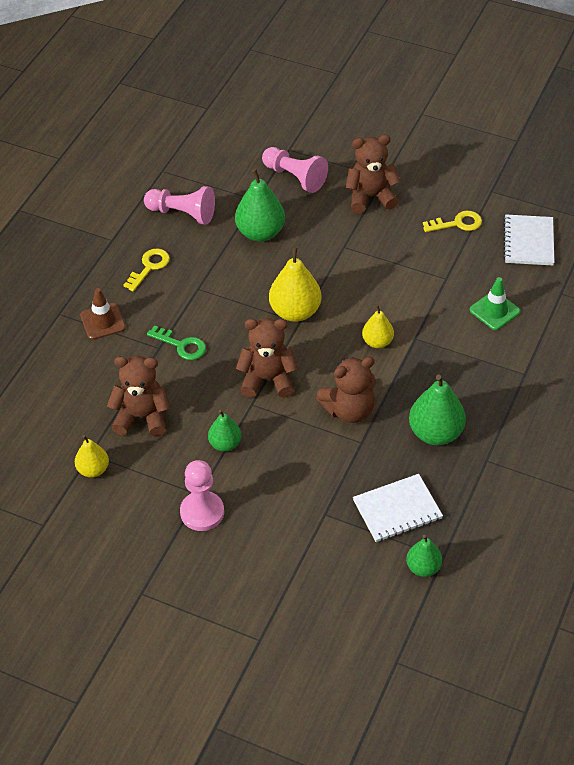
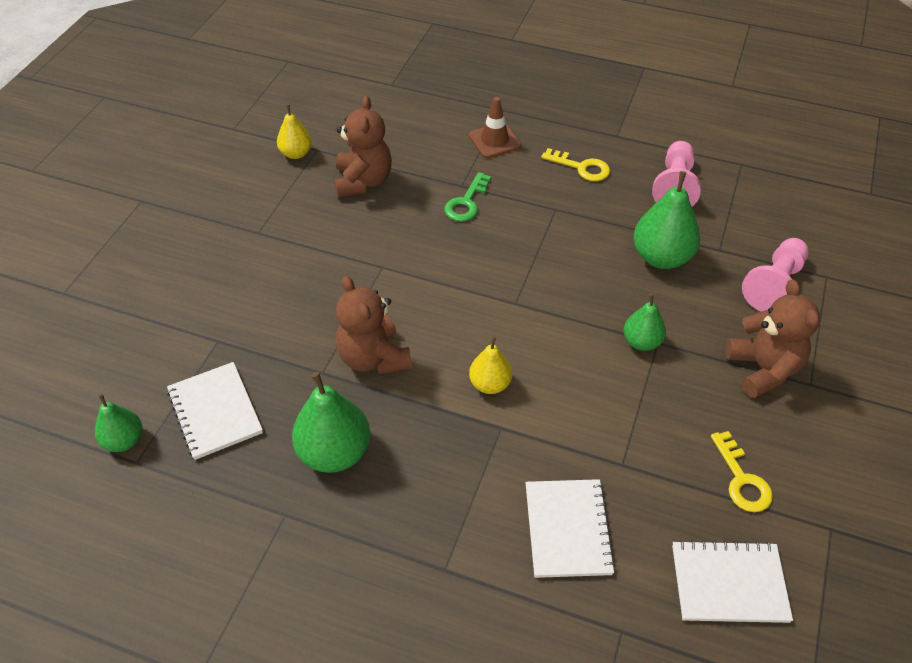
camera: 85 degrees right, 0 degrees up
(202, 512) = (233, 236): pink pawn -> none
(225, 444) = (324, 248): green pear -> green pear (641, 342)
(267, 379) = (420, 278): brown teddy bear -> none
(295, 311) = (532, 298): yellow pear -> none
(494, 311) = (567, 529): green traffic cone -> white notebook

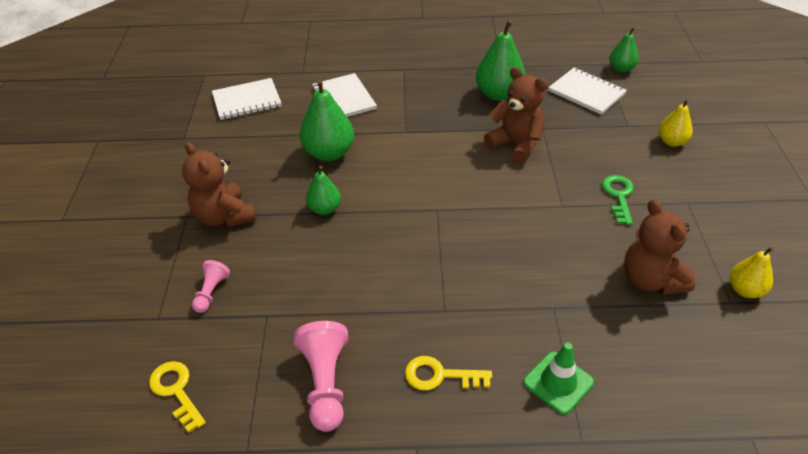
camera: 160 degrees right, 5 degrees down
(466, 202) = (535, 288): green key -> green key (618, 196)
(490, 384) = (426, 151): yellow pear -> yellow pear (671, 142)
(494, 141) = (558, 382): brown traffic cone -> green traffic cone
(661, 257) = (323, 288): green pear -> green pear (329, 153)
(742, 479) = (240, 146): yellow key -> yellow key (176, 391)
(774, 285) = (211, 292): pink pawn -> pink pawn, size x0.57

